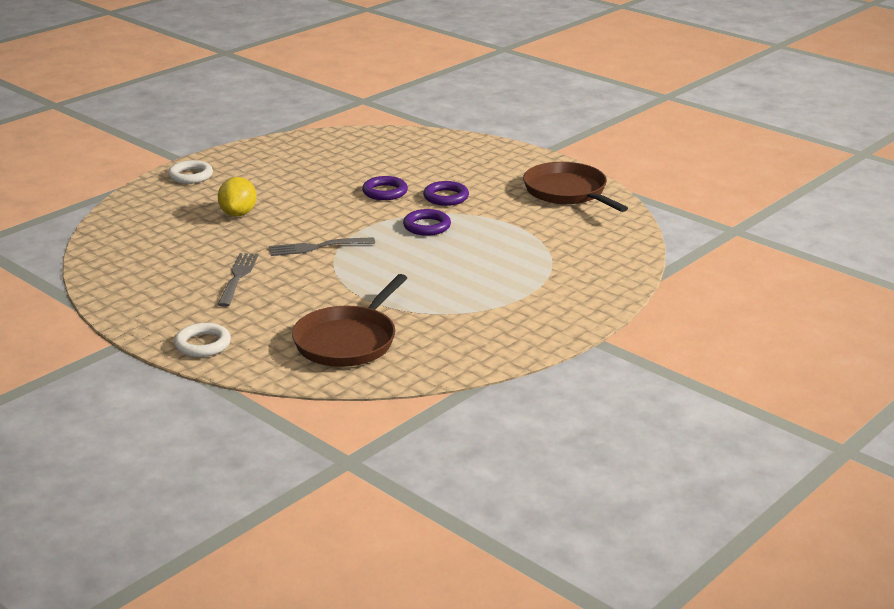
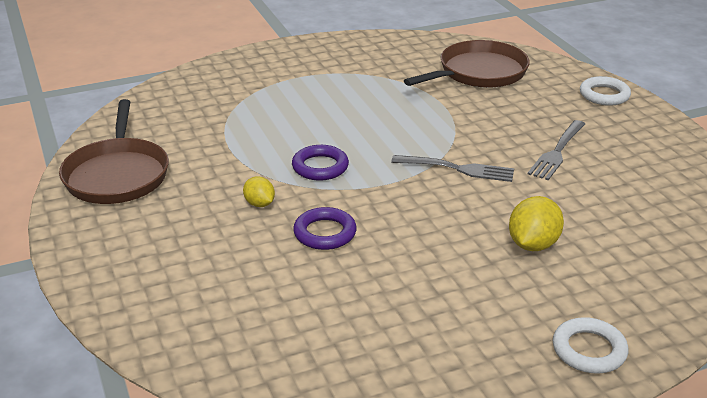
camera: 155 degrees left, 5 degrees up
(446, 197) = (259, 204): purple ring -> yellow lemon

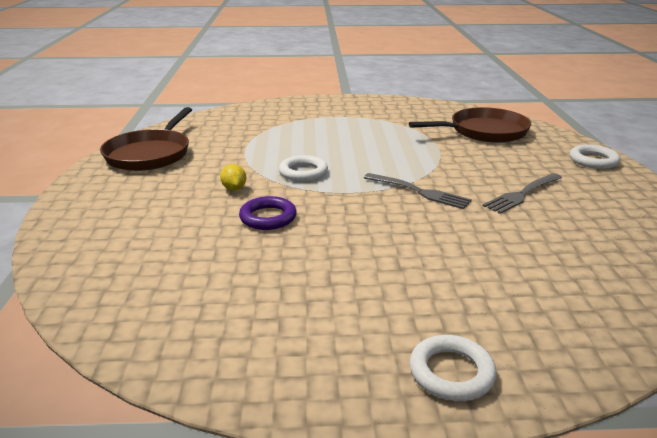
camera: 20 degrees right, 5 degrees down
(320, 167) = (303, 172): purple ring -> white ring
(533, 244) = (451, 262): yellow lemon -> none

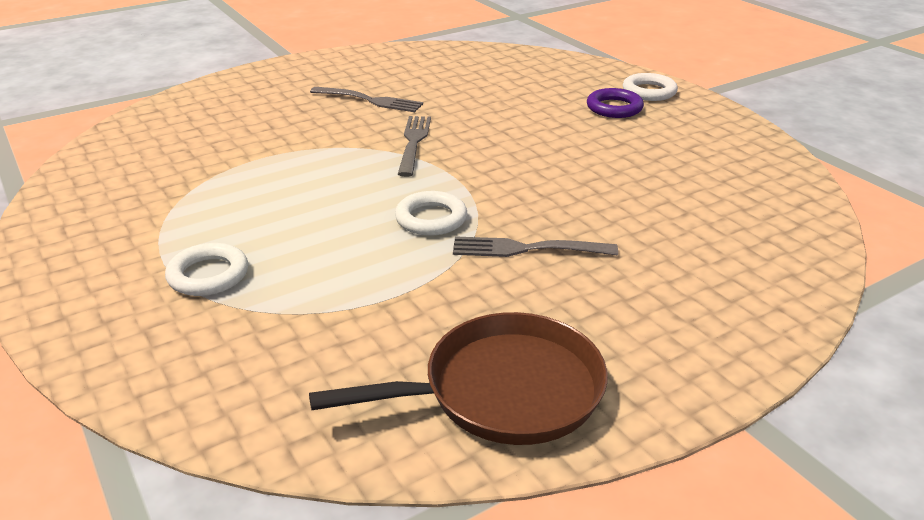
camera: 120 degrees left, 5 degrees up
(234, 188) = (528, 249): yellow lemon -> grey fork
(268, 217) = (564, 202): purple ring -> purple ring (614, 108)
(484, 131) = (183, 139): brown pan -> none
(593, 160) = (250, 81): white ring -> white ring (208, 275)

